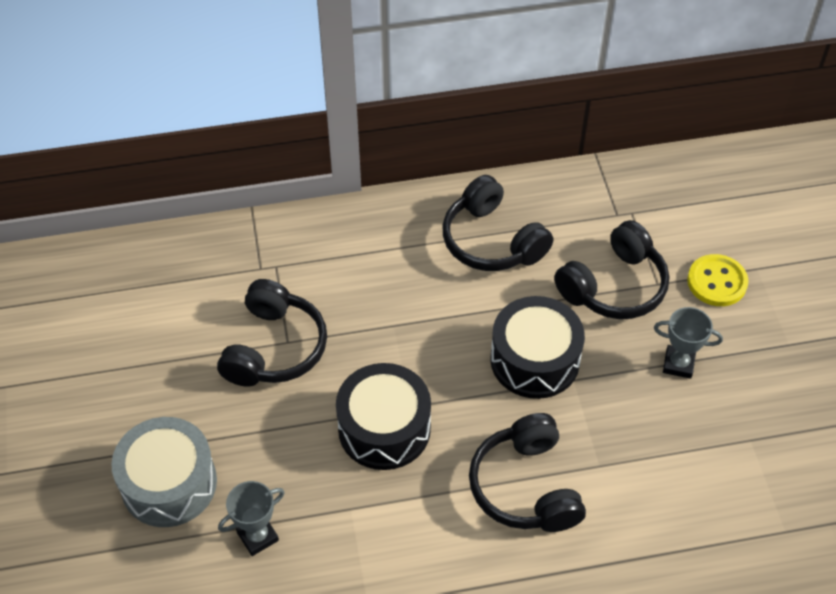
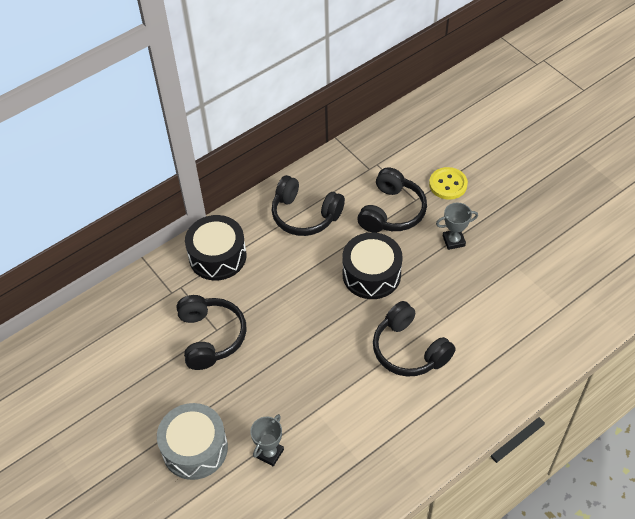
camera: 25 degrees left, 0 degrees up
(384, 428) = (307, 354): black drum -> black drum (217, 256)

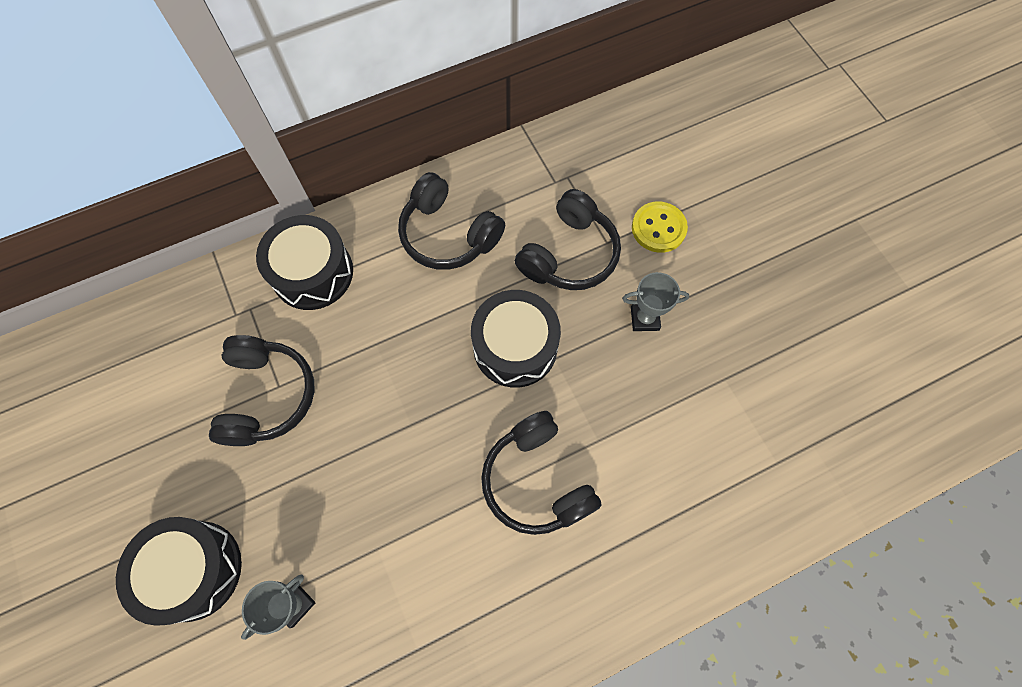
camera: 10 degrees right, 15 degrees up
(195, 448) = (193, 570): grey drum -> black drum

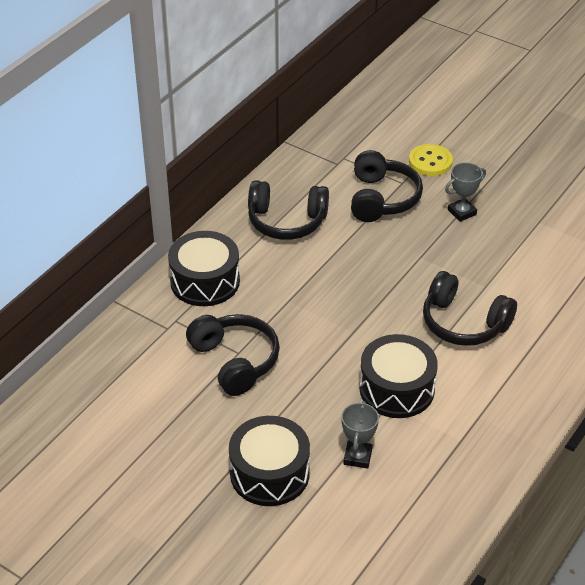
camera: 30 degrees left, 25 degrees down
(515, 347) = (388, 262): black drum -> black drum (397, 389)

